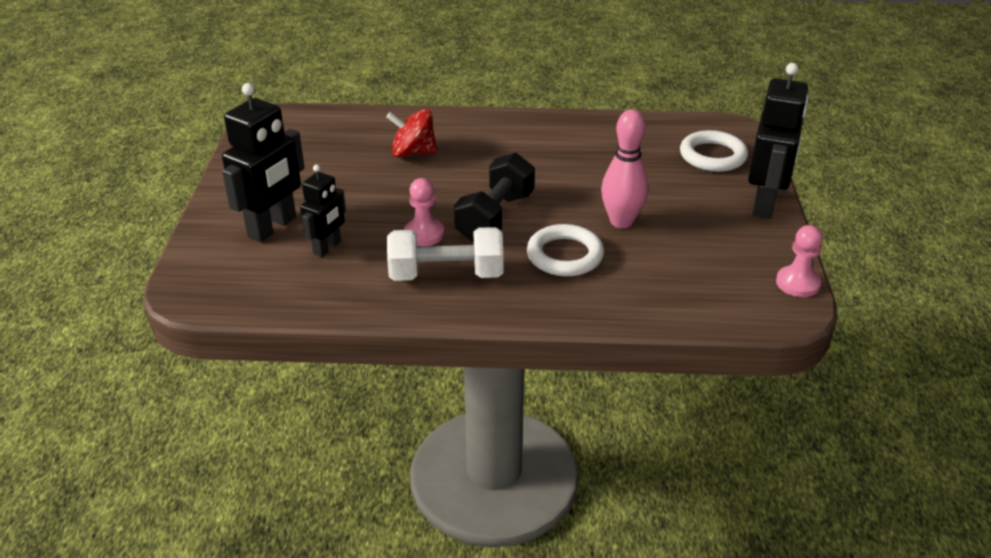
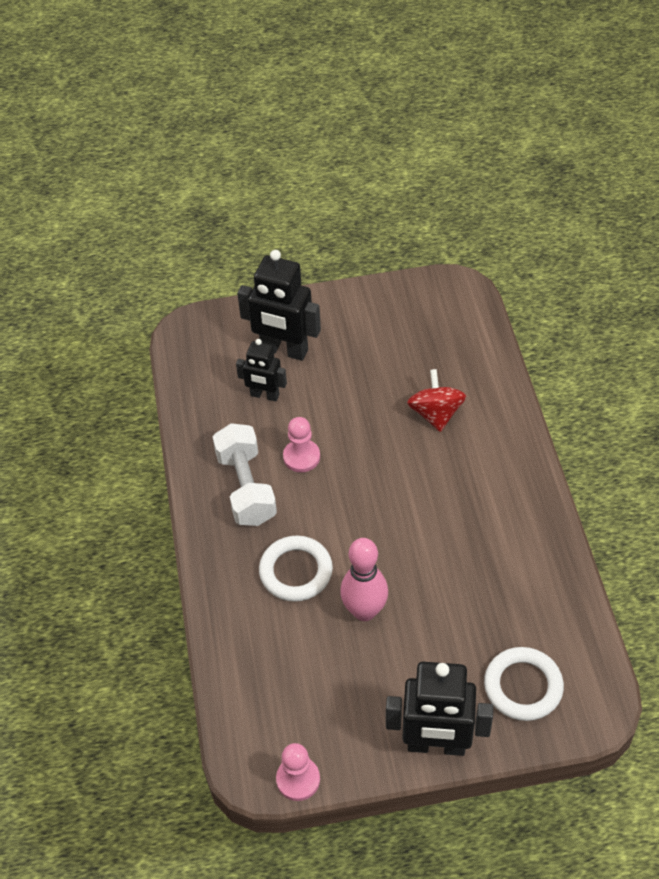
camera: 80 degrees right, 15 degrees up
(495, 217) = (343, 505): black dumbbell -> none

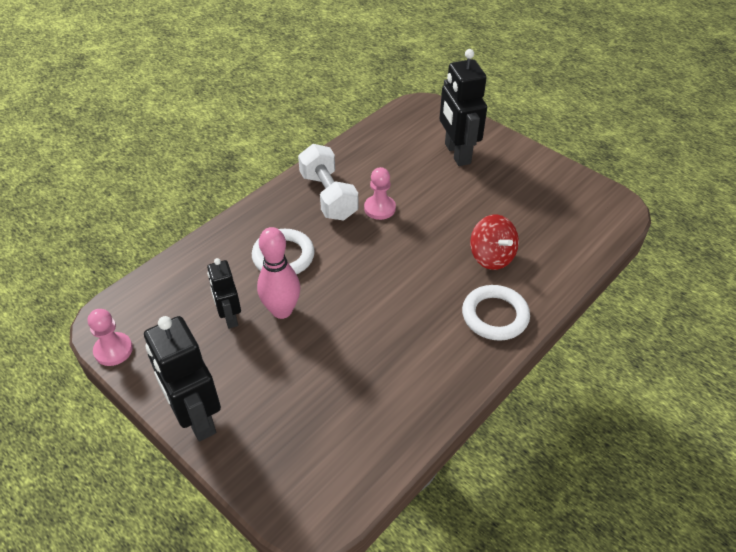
camera: 50 degrees right, 5 degrees down
(246, 487) = (328, 196): white dumbbell -> white dumbbell turned 60 degrees counterclockwise
(264, 395) = (410, 165): black robot -> black robot (229, 317)
(436, 414) = (491, 257): red spinning top -> red spinning top turned 105 degrees clockwise
(523, 686) = (292, 448): white ring -> white ring (495, 316)

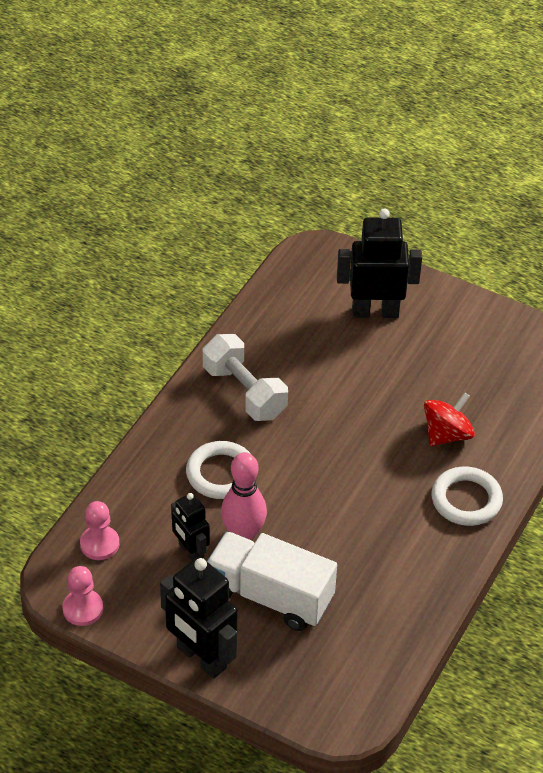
camera: 15 degrees left, 0 degrees up
(284, 370) = (270, 596): none -> white truck
(379, 208) = (308, 397): pink pawn -> pink pawn (99, 544)
(457, 154) = (375, 311): black robot -> black robot turned 120 degrees clockwise
(491, 257) = (447, 434): red spinning top -> red spinning top turned 90 degrees counterclockwise

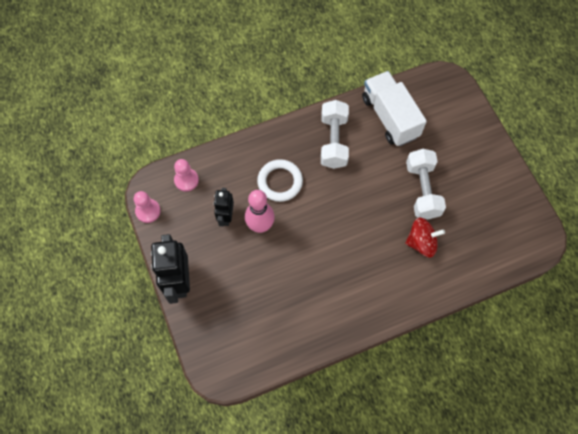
camera: 40 degrees right, 20 degrees up
(270, 596) = (243, 271): white truck -> white truck (390, 117)
(375, 311) = (448, 138): black robot -> none
(397, 381) = (422, 190): none -> white dumbbell
(466, 500) = (397, 291): white ring -> none

